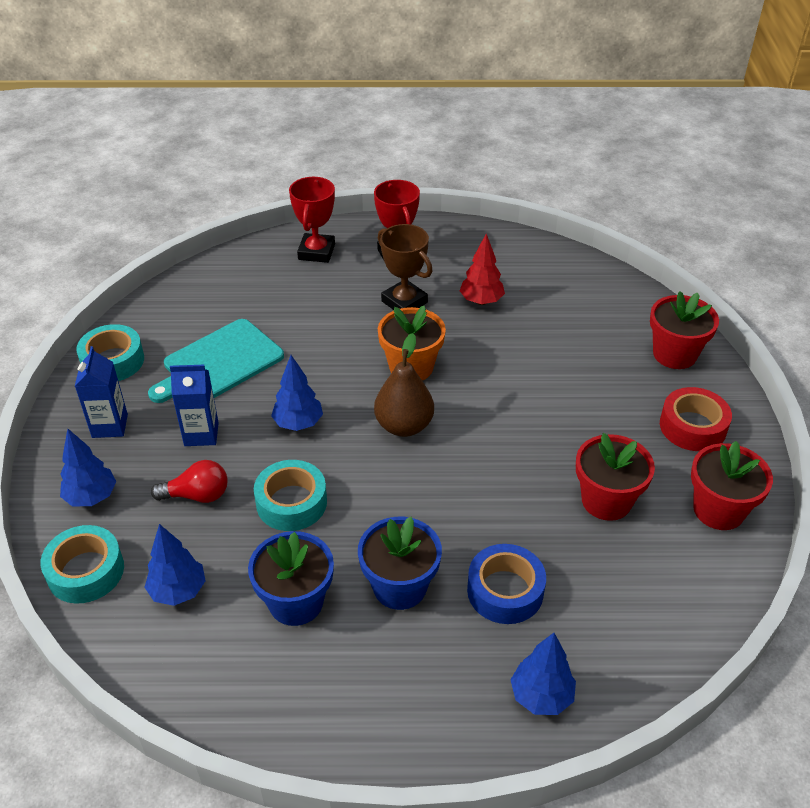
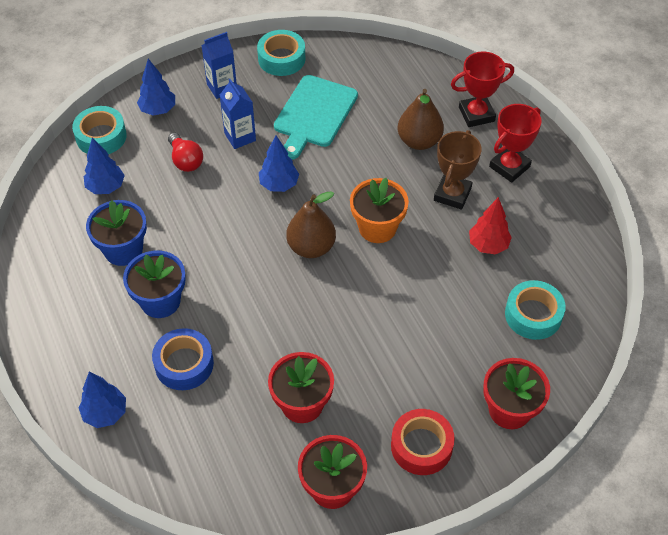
camera: 65 degrees right, 10 degrees up
(219, 362) = (314, 114): turquoise cutting board -> turquoise cutting board turned 90 degrees counterclockwise
(291, 502) = (204, 212): turquoise tape -> turquoise tape (533, 315)
(320, 300) = (419, 141): none -> brown pear

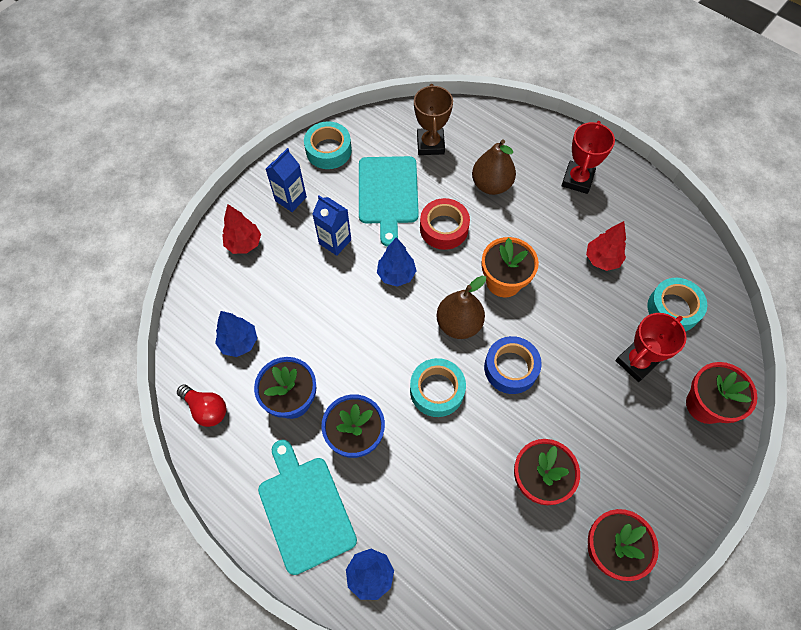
camera: 25 degrees left, 10 degrees up
(82, 339) = (305, 509): none -> turquoise cutting board
(101, 136) = (205, 292): turquoise tape -> turquoise tape (437, 390)
(158, 110) = (244, 244): blue tree -> red tree
(184, 364) = (413, 490): blue tape -> blue tape (510, 368)
(185, 160) = (298, 285): red light bulb -> red light bulb (206, 409)
(421, 446) = (657, 473): red tape -> red tape (444, 228)
(452, 194) = (546, 224): brown trophy -> brown trophy (430, 144)
(476, 114) = (523, 141): red trophy -> red trophy (636, 362)

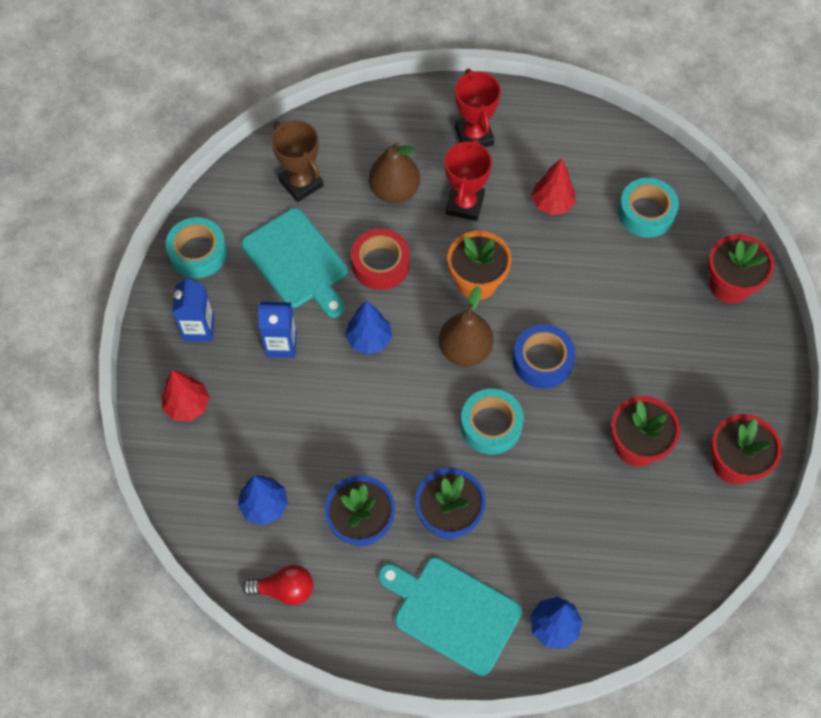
camera: 35 degrees left, 0 degrees up
(636, 362) = (647, 283): red trophy -> red trophy (465, 204)

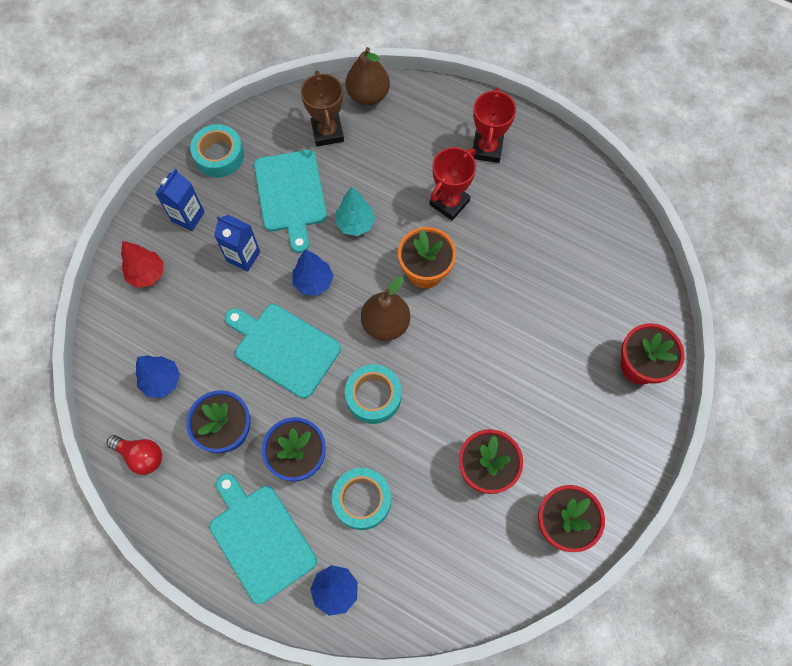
camera: 25 degrees right, 5 degrees up
(374, 417) = (284, 348): none -> turquoise cutting board
(380, 264) = (355, 224): red tape -> turquoise tree
(394, 190) = (398, 168): brown pear -> brown pear (368, 95)
(542, 361) = (444, 361): blue tape -> none
(552, 204) = (522, 232): red tree -> none
(646, 213) = (599, 272): turquoise tape -> turquoise tape (362, 500)

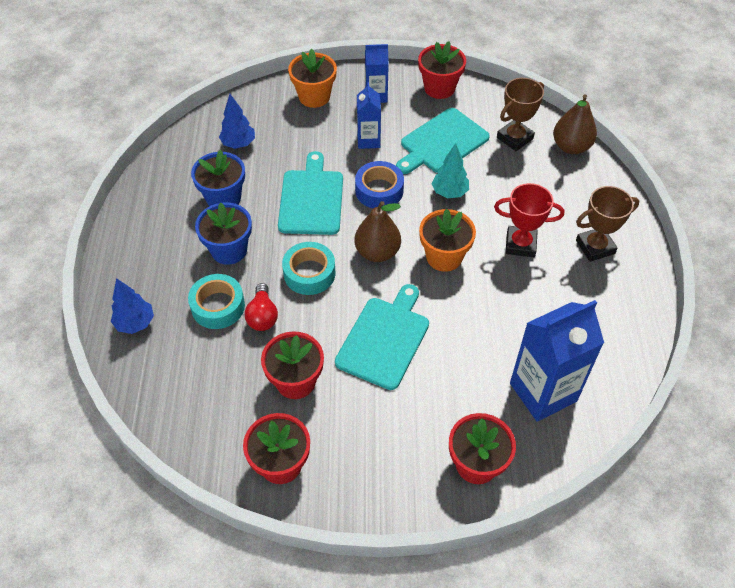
camera: 60 degrees right, 15 degrees down
(141, 456) = (176, 160): red light bulb -> red light bulb (262, 316)
(147, 274) = (314, 96): red tree -> orange flower pot
(219, 155) = (439, 88): turquoise tape -> red flower pot
(260, 538) = (152, 257): turquoise cutting board -> turquoise cutting board (385, 339)
(313, 282) = (379, 190): blue tree -> blue tape
(487, 149) = (595, 247): red trophy -> brown trophy
(602, 277) = (543, 392): none -> blue carton

